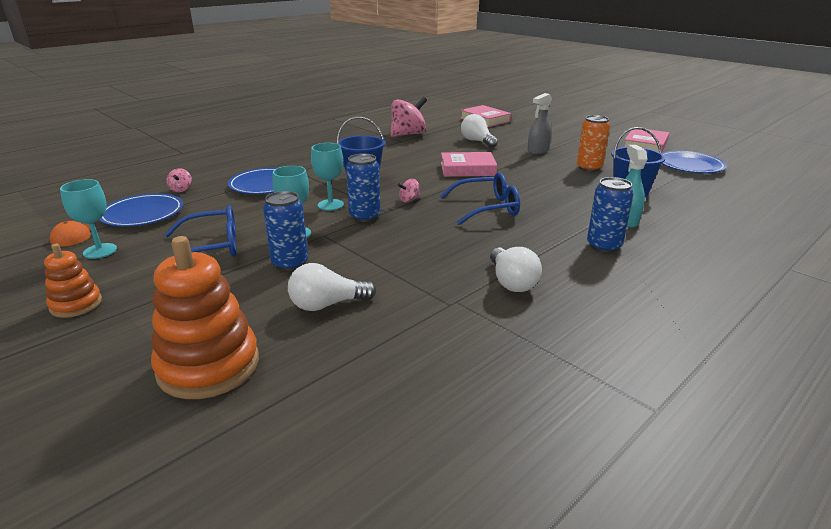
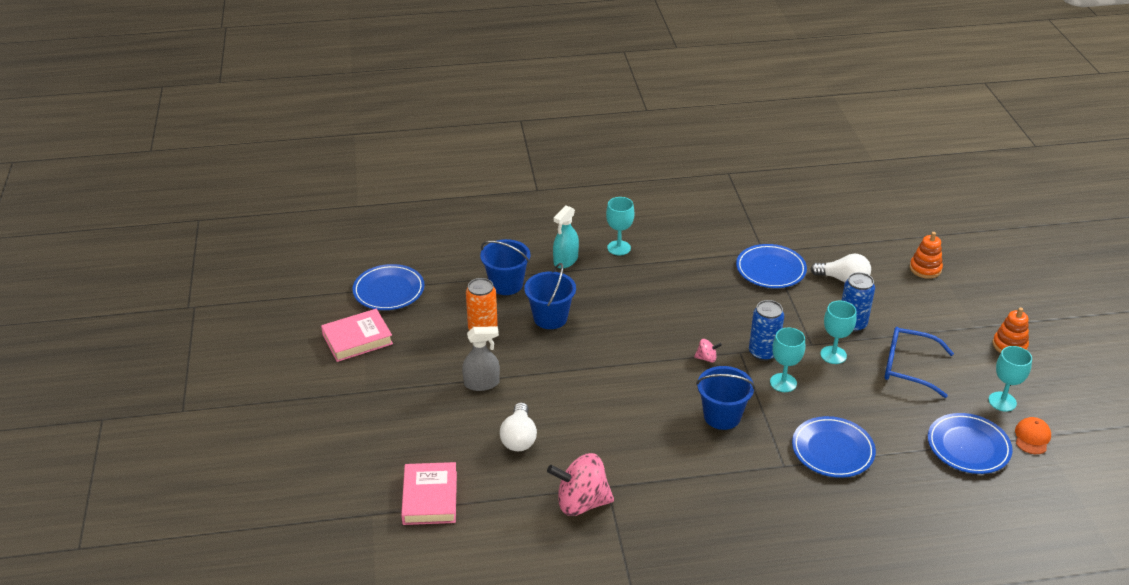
camera: 145 degrees left, 10 degrees up
(181, 189) = (926, 481): pink spinning top -> none
(208, 366) = (925, 269): orange stacking toy -> orange stacking toy, size x0.55
(426, 284) = (770, 269): none -> blue plate
(467, 169) = (600, 383): pink book -> none
(487, 208) = (651, 318): blue glasses -> none
(511, 282) = (716, 249): white light bulb -> none
(560, 185) = (550, 318): none -> blue bucket
(604, 246) = (619, 248): blue can -> turquoise goblet

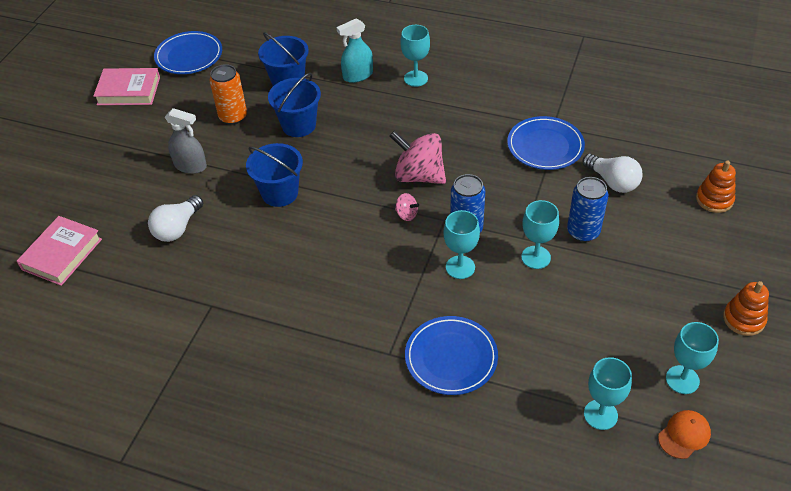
camera: 30 degrees right, 10 degrees up
(581, 502) = (176, 311): pink spinning top -> pink spinning top (419, 175)
(722, 416) = (372, 278): blue bucket -> blue bucket (280, 193)
(908, 367) = (605, 300): blue glasses -> none
(968, 446) = (600, 415): blue plate -> turquoise goblet

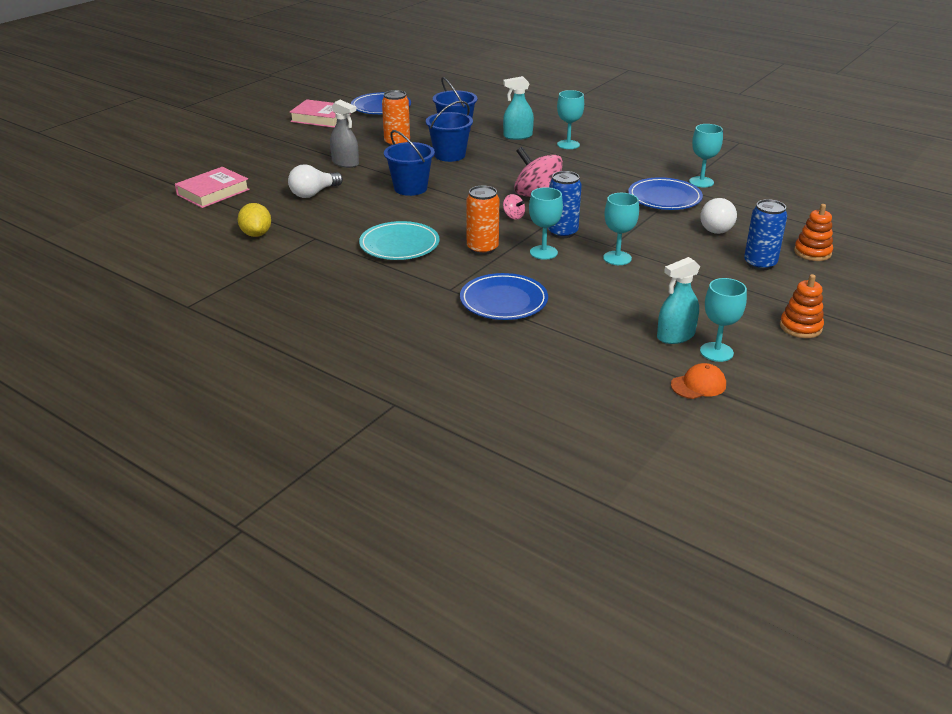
camera: 15 degrees right, 15 degrees down
(143, 316) = (256, 234): none -> yellow lemon
(307, 294) = (399, 245): none -> turquoise plate
(396, 277) = (482, 248): none -> orange can
(583, 232) = (671, 251): blue can -> blue can (760, 264)
(600, 415) = (623, 358): turquoise goblet -> turquoise goblet (701, 182)
(612, 182) = (717, 227): white light bulb -> white light bulb turned 45 degrees clockwise
(636, 366) = (675, 336): none -> turquoise spray bottle

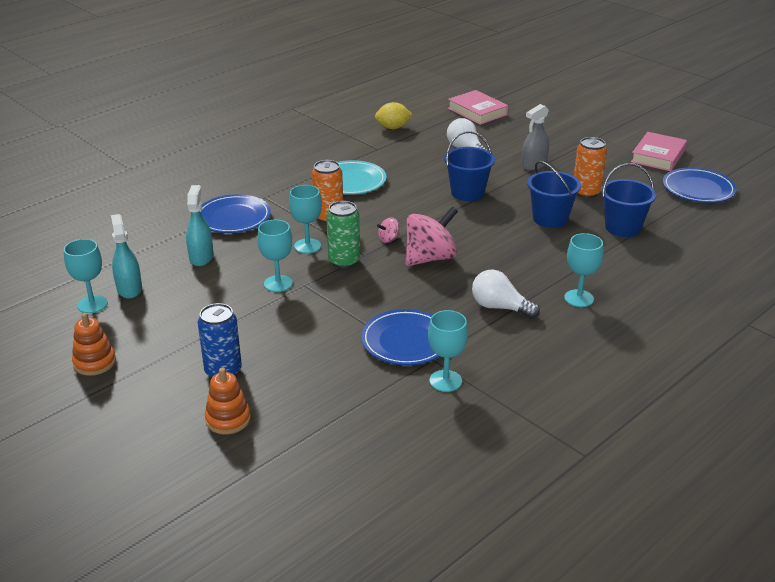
camera: 100 degrees right, 0 degrees up
(517, 136) = (607, 266): turquoise spray bottle -> turquoise spray bottle (201, 257)
(562, 232) = (344, 261): blue can -> green can
(698, 385) = (57, 285): orange cap -> none
(717, 227) = (318, 363): white light bulb -> white light bulb (500, 307)

